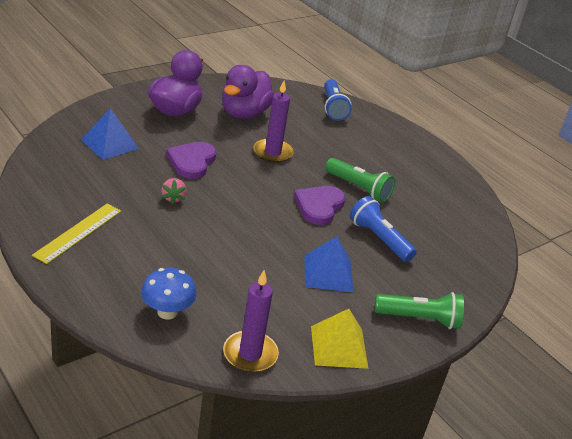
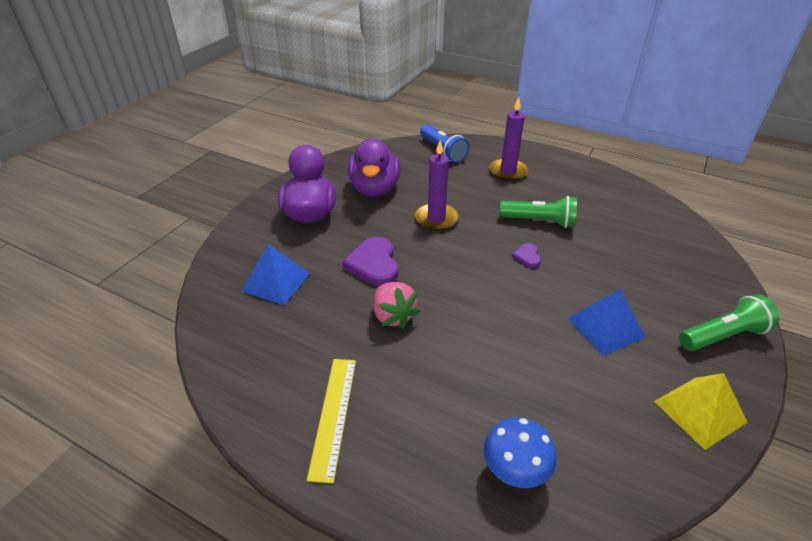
camera: 20 degrees left, 5 degrees up
(173, 198) = (393, 316): pink strawberry -> pink strawberry, size x1.53
(250, 354) = (640, 476): purple candle -> purple candle (508, 171)
(319, 206) = (527, 256): purple heart -> purple heart, size x0.52
(379, 239) = (606, 266): blue flashlight -> none

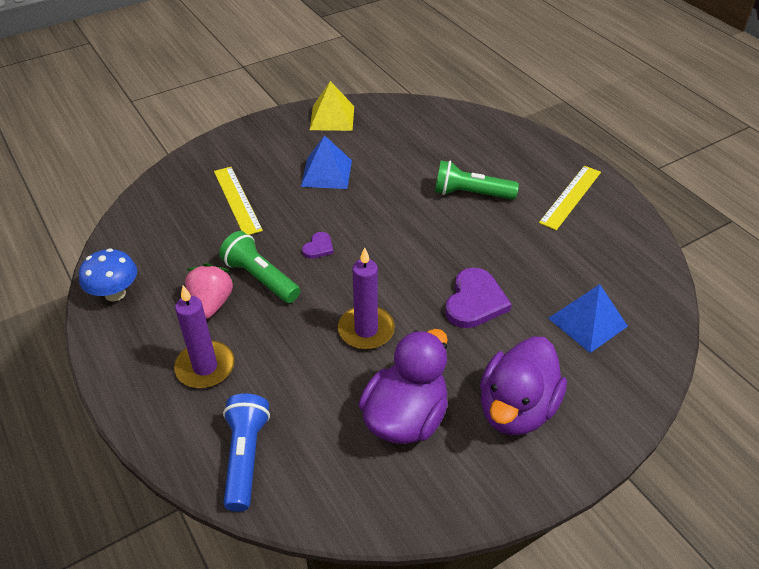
camera: 150 degrees left, 5 degrees up
(393, 316) = (487, 244): pink strawberry -> pink strawberry (211, 304)
(515, 471) = (470, 135): blue mushroom -> blue mushroom (115, 293)
(637, 267) = (237, 200): none -> yellow ruler
(722, 335) = (254, 140): green flashlight -> green flashlight (470, 194)

